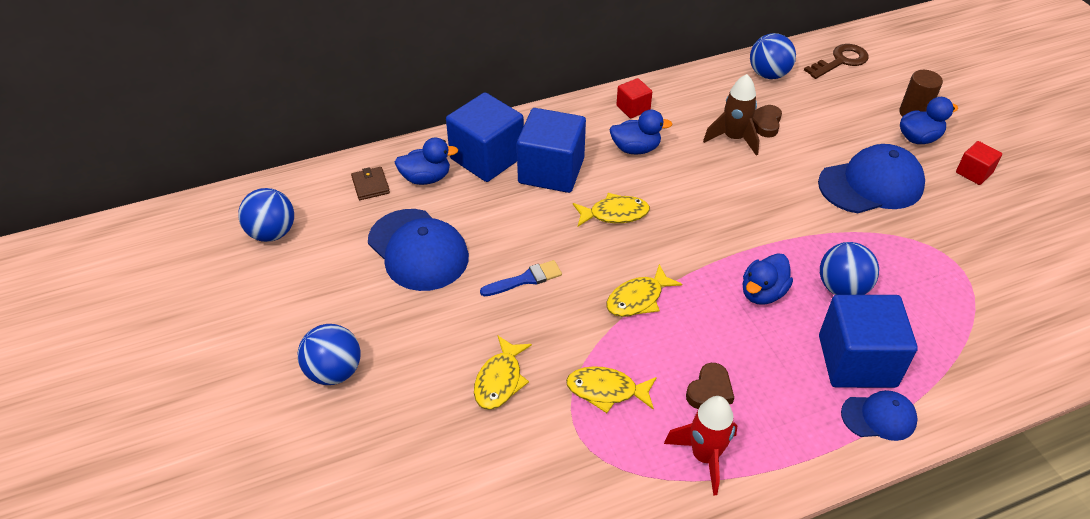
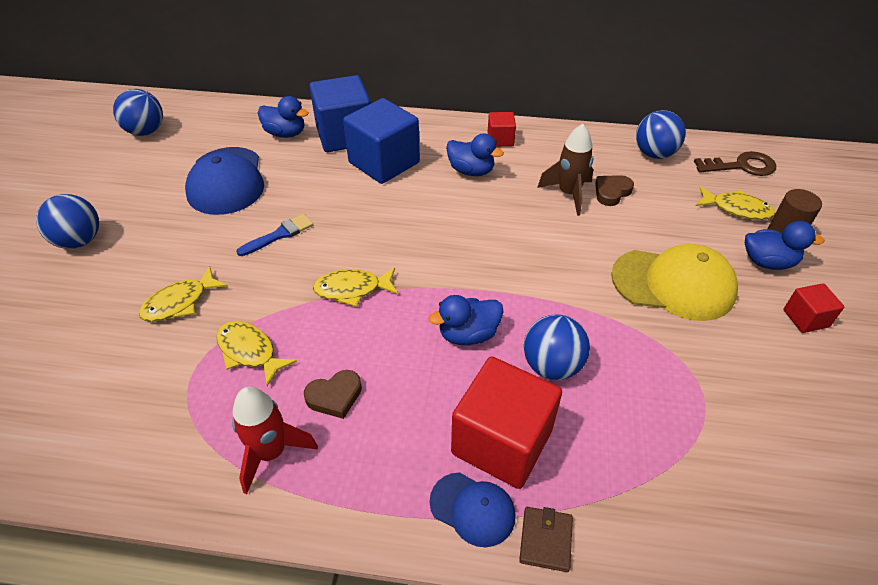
camera: 30 degrees right, 0 degrees up
(370, 185) = (242, 124): brown wallet -> brown wallet (545, 540)
(525, 279) = (279, 235): blue brush -> blue brush turned 45 degrees counterclockwise
(614, 214) = (402, 214): yellow fish -> yellow fish (736, 209)
(857, 361) = (502, 442): blue cube -> red cube
(871, 184) = (673, 284): blue cap -> yellow cap

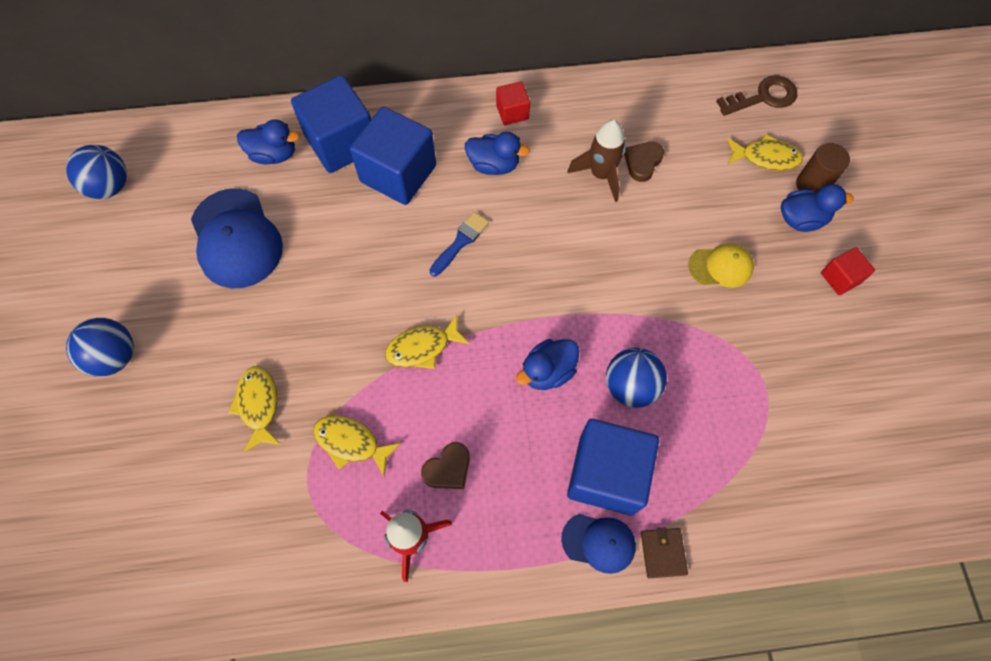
camera: 15 degrees left, 20 degrees up
(180, 302) = (258, 405): yellow fish -> yellow fish turned 135 degrees clockwise
(279, 235) = (324, 298): blue brush -> blue brush (460, 242)
(502, 442) = (606, 474): red cube -> blue cube
(654, 154) = (675, 98): blue ball -> none
(673, 284) = (721, 267): yellow cap -> yellow cap, size x0.55

